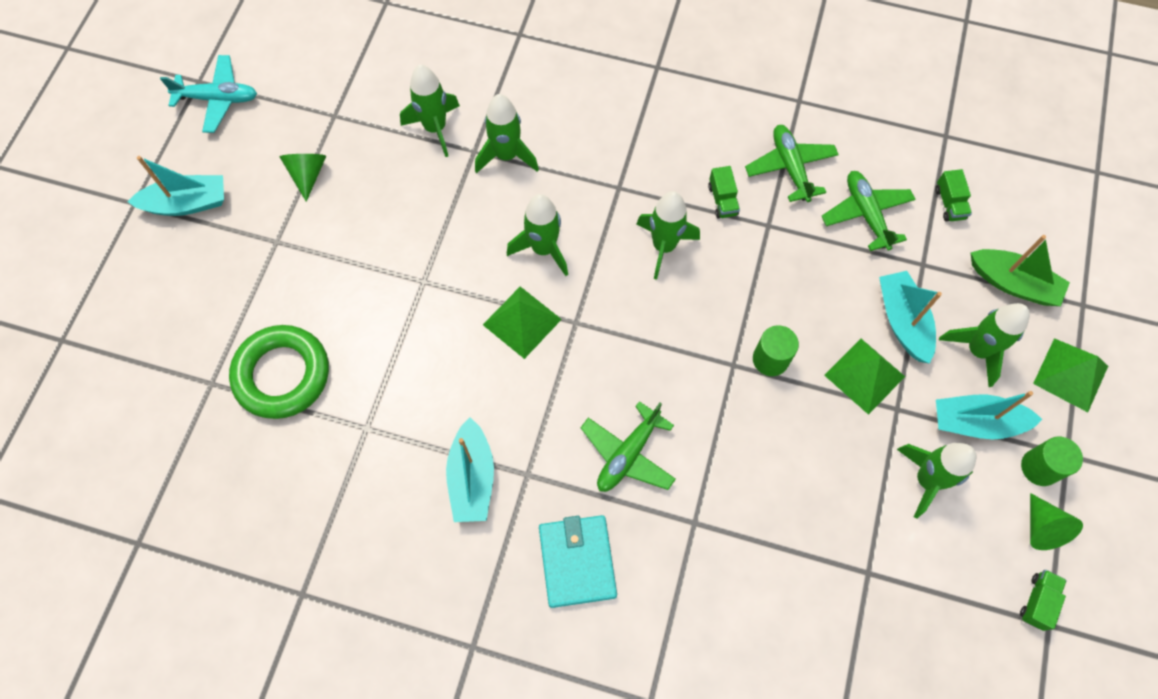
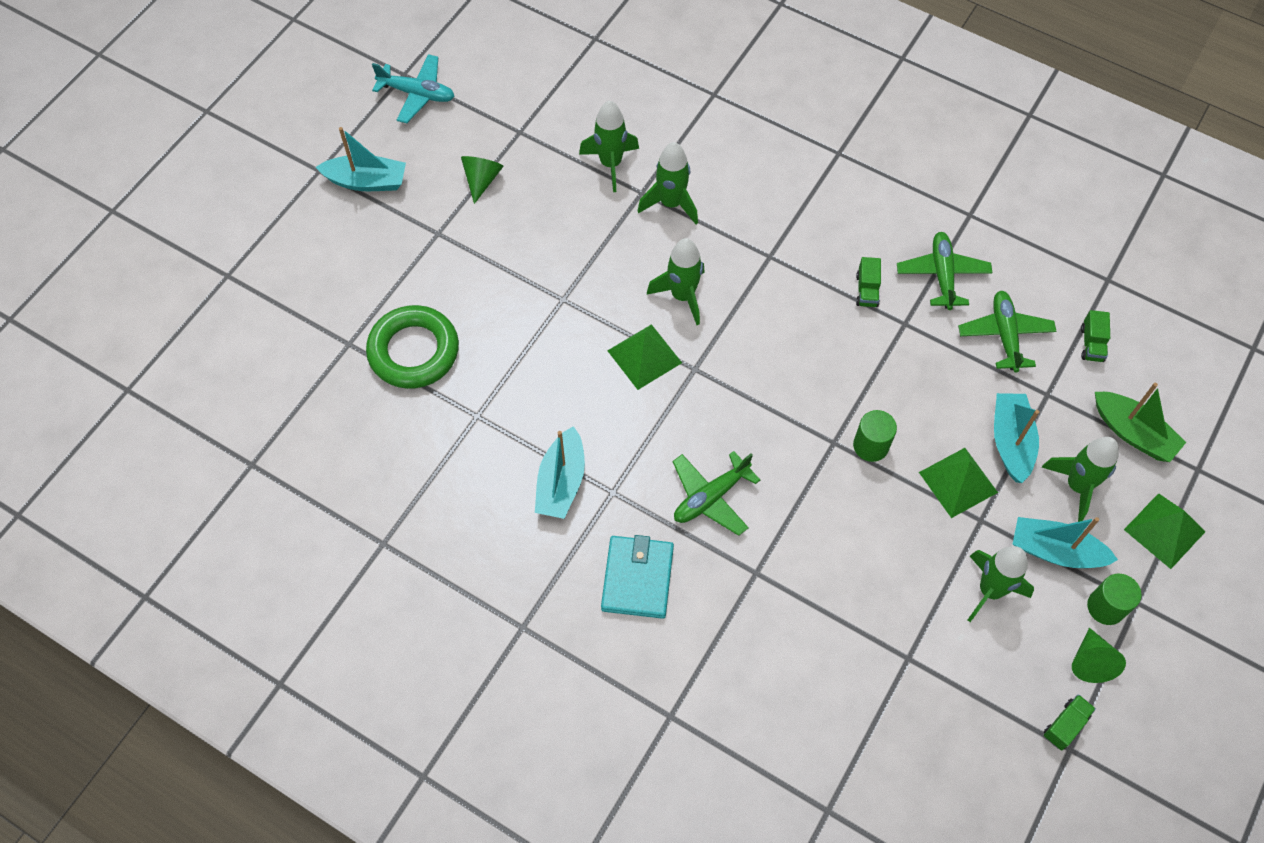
camera: 15 degrees right, 5 degrees down
(664, 246) = (798, 320): green rocket -> none

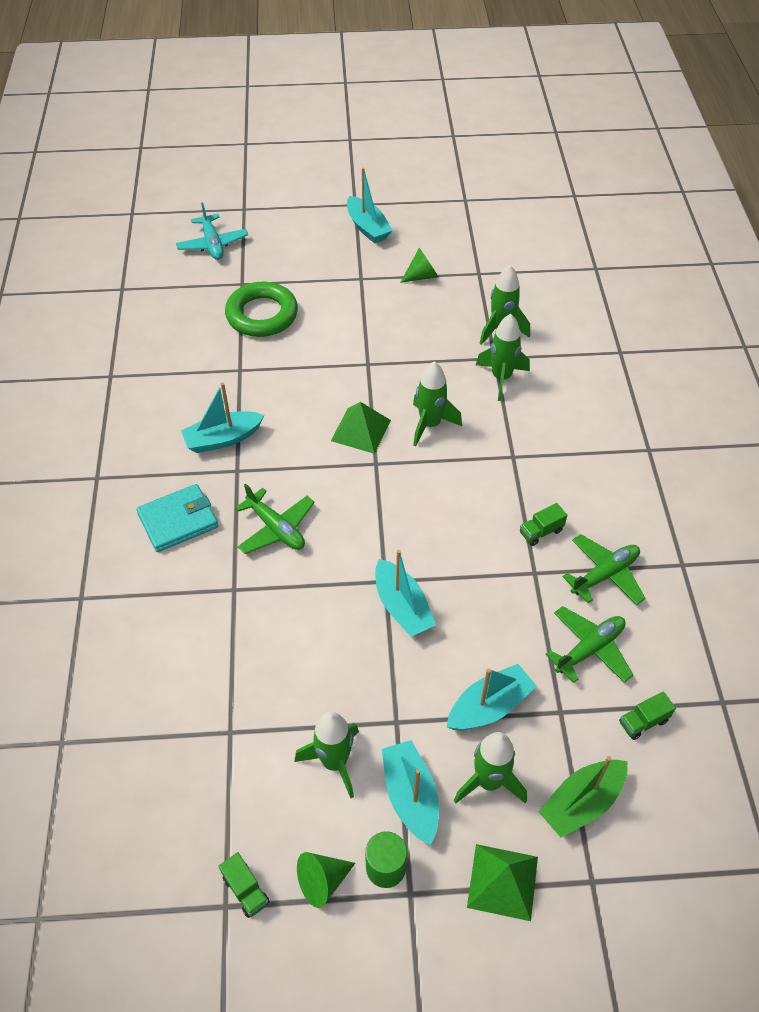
camera: 55 degrees right, 10 degrees down
(417, 94) = (456, 213): turquoise plane -> turquoise plane (212, 244)
(710, 497) = (276, 528): green plane -> green plane turned 150 degrees counterclockwise
(870, 446) = (402, 607): green cylinder -> turquoise boat
(958, 482) = (418, 686): green pyramid -> none
(1065, 725) = (246, 890): green truck -> green truck turned 45 degrees clockwise
(1132, 433) = (581, 802): green boat -> green boat turned 45 degrees clockwise

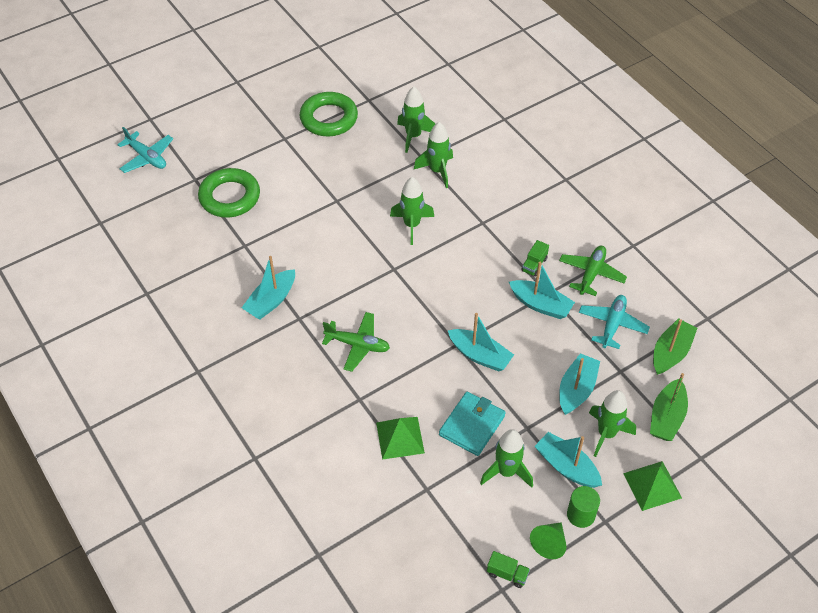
camera: 30 degrees left, 0 degrees up
(178, 520) = (283, 372): turquoise wallet -> turquoise wallet (472, 425)
(361, 430) = (366, 250): green pyramid -> green pyramid (400, 437)
(367, 227) = (260, 96): turquoise boat -> turquoise boat (540, 305)
(422, 276) = (329, 118): green cone -> green ring
(589, 649) = (612, 325): green plane -> turquoise plane
(643, 722) = (671, 352): green truck -> green boat

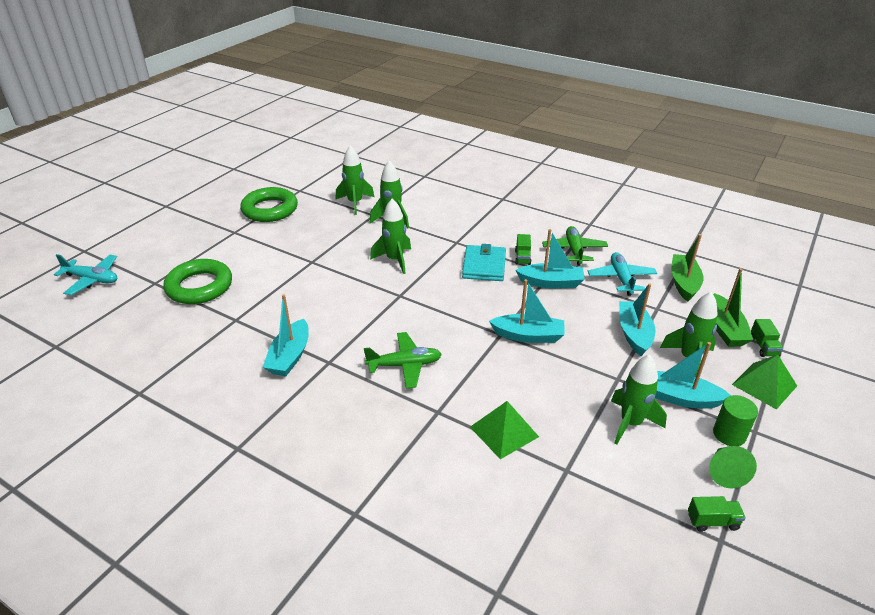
camera: 25 degrees left, 15 degrees down
(472, 425) = (566, 395): turquoise wallet -> turquoise wallet (484, 266)
(687, 449) = (763, 347): none -> green truck

